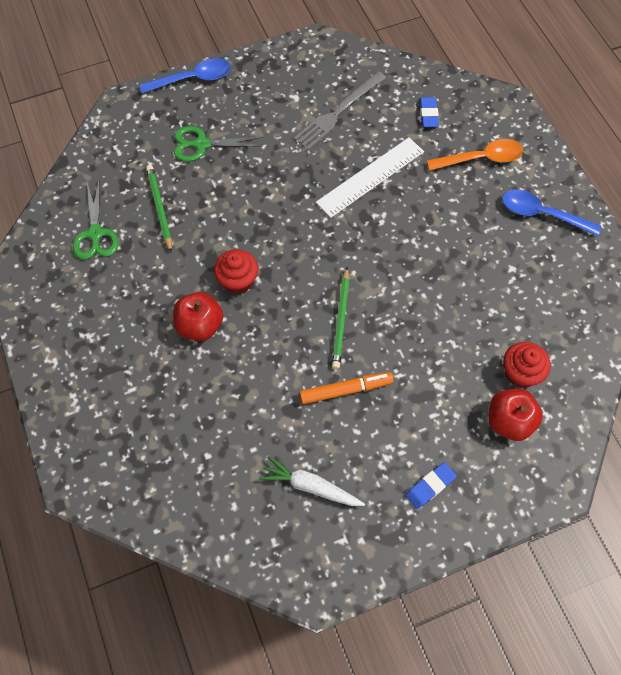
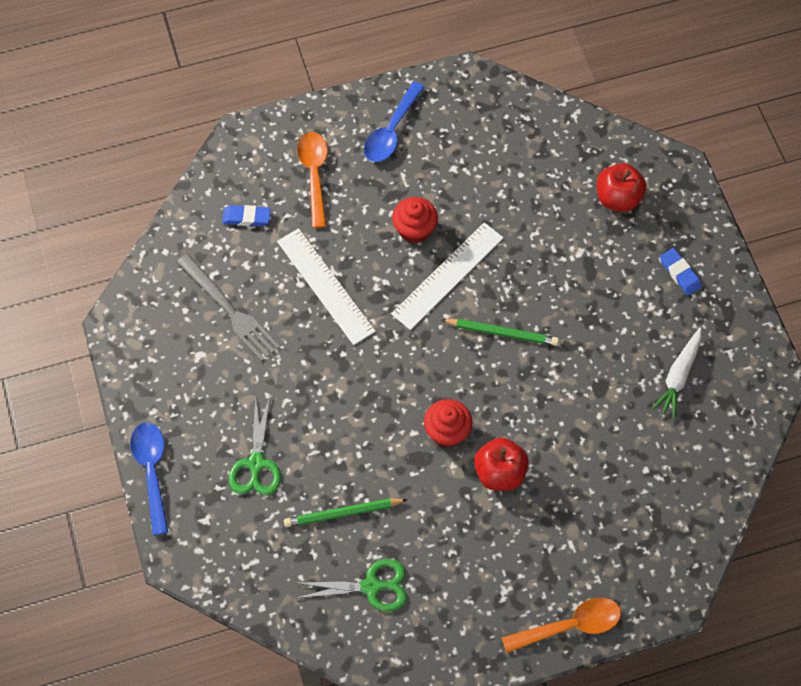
camera: 85 degrees left, 0 degrees up
(54, 391) = (569, 625): none -> orange spoon
(345, 390) = (580, 336): orange marker -> none
(395, 271) = (447, 275): none -> white ruler
(520, 373) = (569, 181): red cupcake -> red cupcake (414, 229)

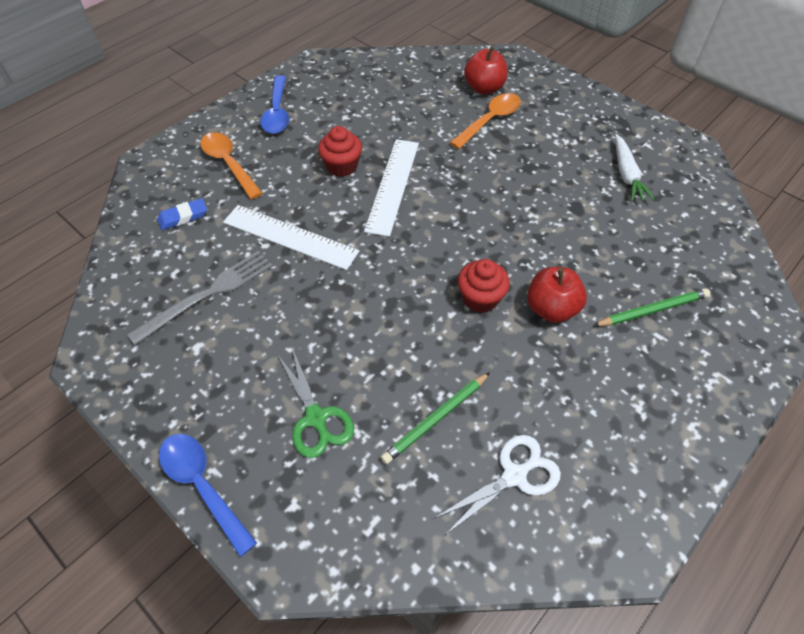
camera: 30 degrees left, 10 degrees down
(229, 310) = (207, 294): grey fork -> grey fork turned 60 degrees counterclockwise
(371, 586) = (514, 476): green scissors -> white scissors
(501, 333) = (468, 205): green pencil -> green pencil (652, 310)
(569, 625) = (720, 406): orange spoon -> orange spoon (490, 120)
(680, 273) = (567, 113): blue eraser -> none

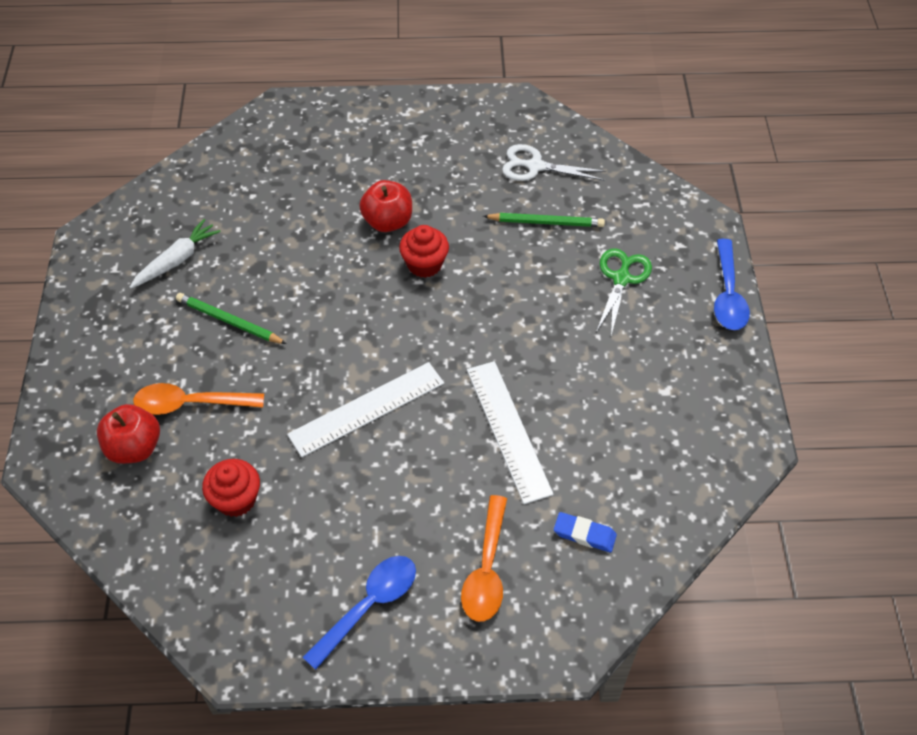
camera: 135 degrees left, 0 degrees up
(207, 294) = (624, 430): grey fork -> none
(342, 166) = (385, 469): red cupcake -> red cupcake (236, 499)
(652, 310) = (327, 172): green pencil -> green pencil (229, 321)

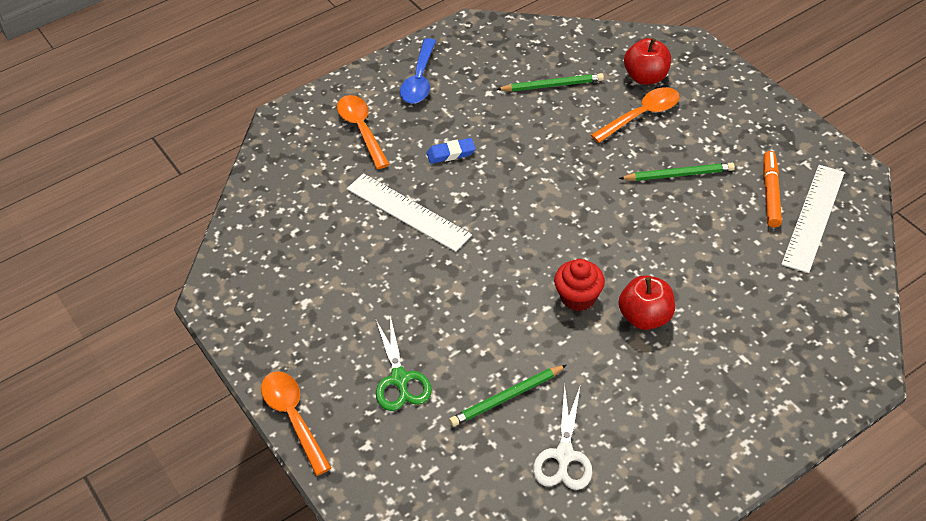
camera: 150 degrees right, 5 degrees down
(177, 260) = (770, 193): white carrot -> orange marker
(236, 499) = (552, 85): red cupcake -> green pencil
(367, 409) = (520, 173): white ruler -> white ruler (813, 217)
(535, 166) = (564, 455): white scissors -> white scissors turned 120 degrees clockwise
(584, 534) = (309, 178): blue eraser -> blue eraser (451, 153)
(728, 294) = (293, 418): blue spoon -> orange spoon

